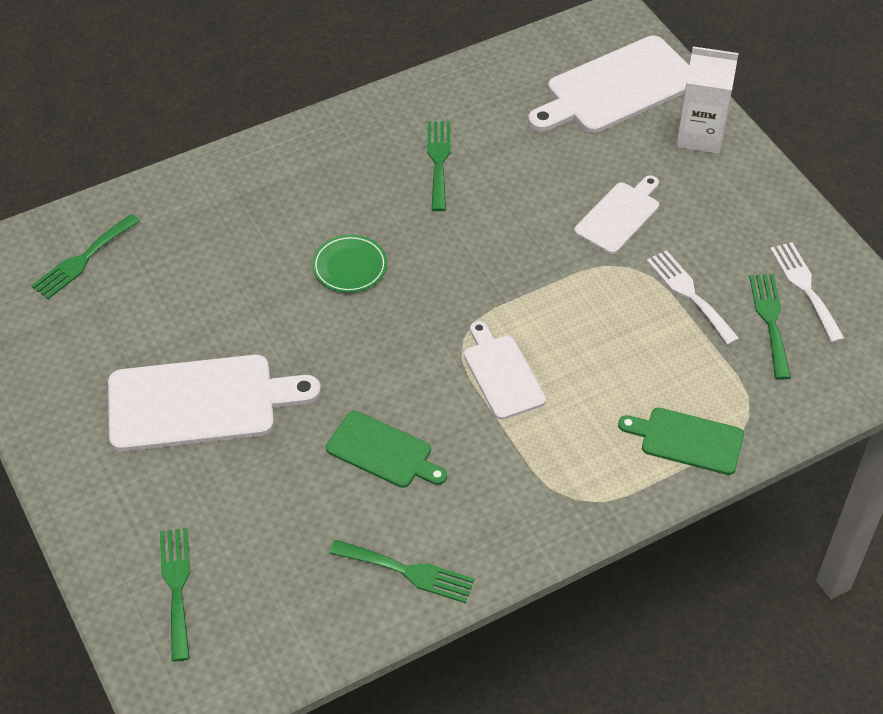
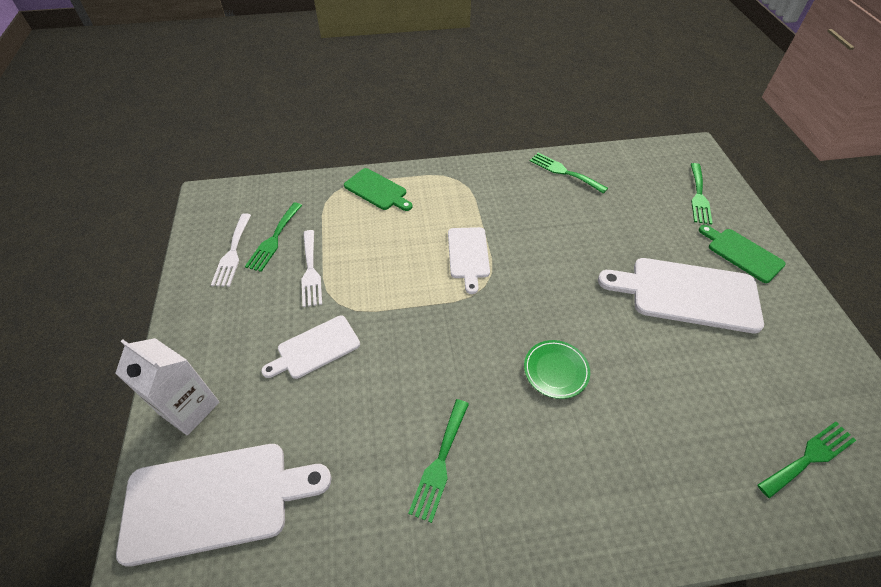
camera: 160 degrees left, 0 degrees up
(383, 451) = (563, 231): green cutting board -> green cutting board (742, 253)

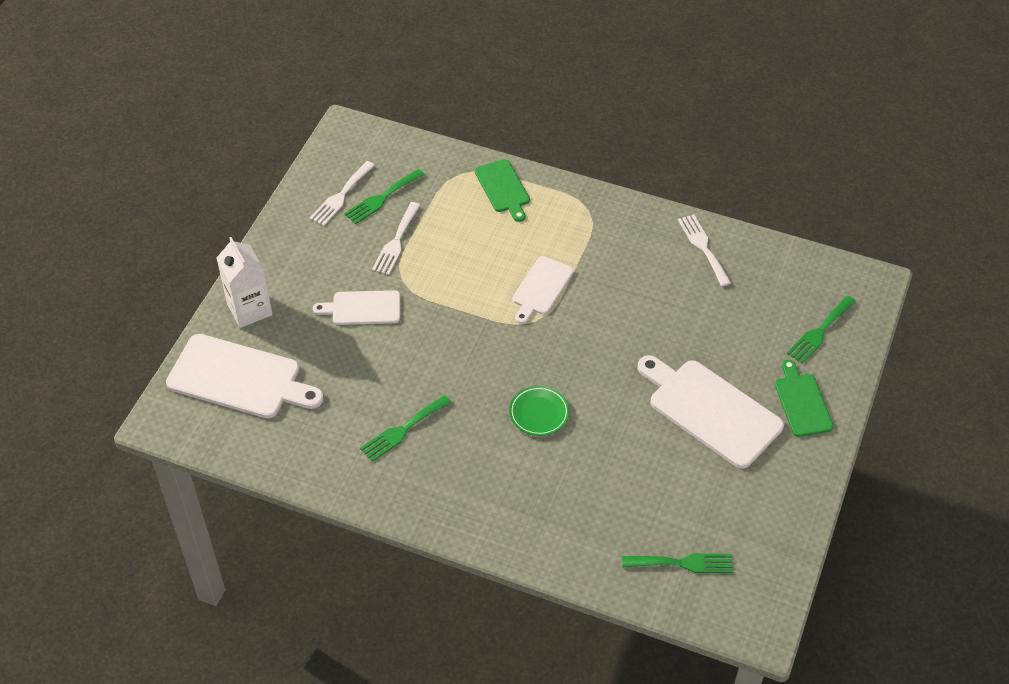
camera: 30 degrees right, 0 degrees up
(564, 172) = (703, 247): green fork -> white fork

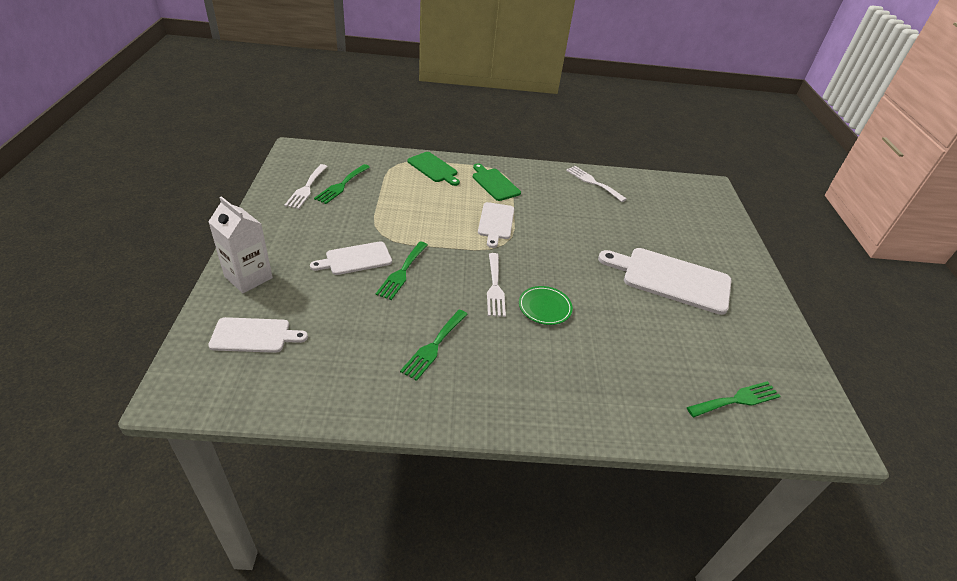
camera: 25 degrees left, 10 degrees down
(239, 378) = (254, 335): white cutting board -> white cutting board, size x0.58
(396, 242) = (365, 210): white fork -> white fork (495, 287)
(802, 402) = (727, 261): green cutting board -> green cutting board (494, 183)
(819, 332) = (703, 217): green fork -> green fork (402, 272)

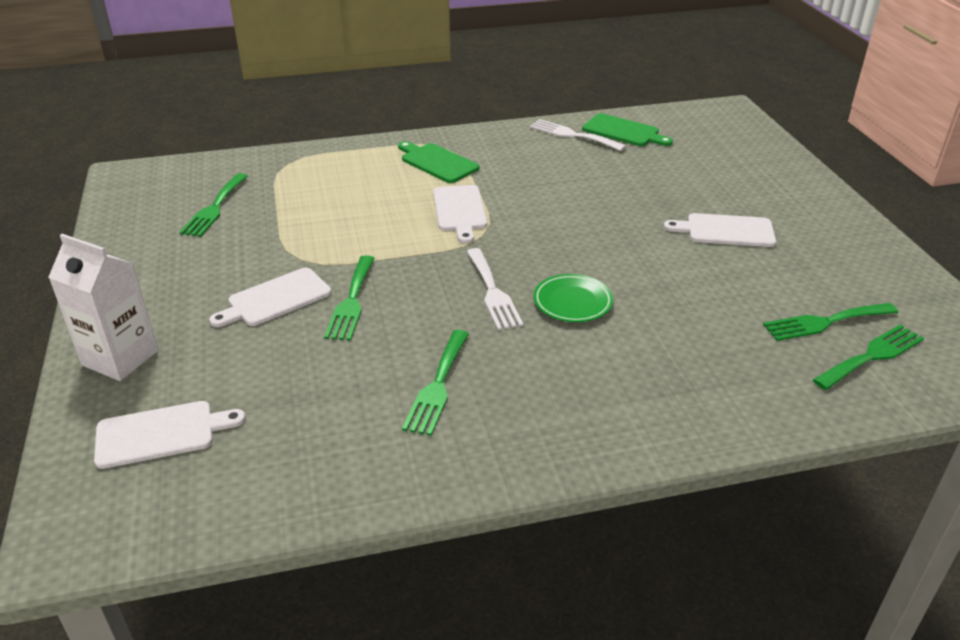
camera: 10 degrees left, 5 degrees down
(306, 188) = (162, 222): white fork -> none
(433, 168) = (342, 160): green cutting board -> green cutting board (623, 131)
(671, 279) = (725, 230): white cutting board -> white cutting board, size x0.58
(713, 366) = (825, 322): none -> green fork

